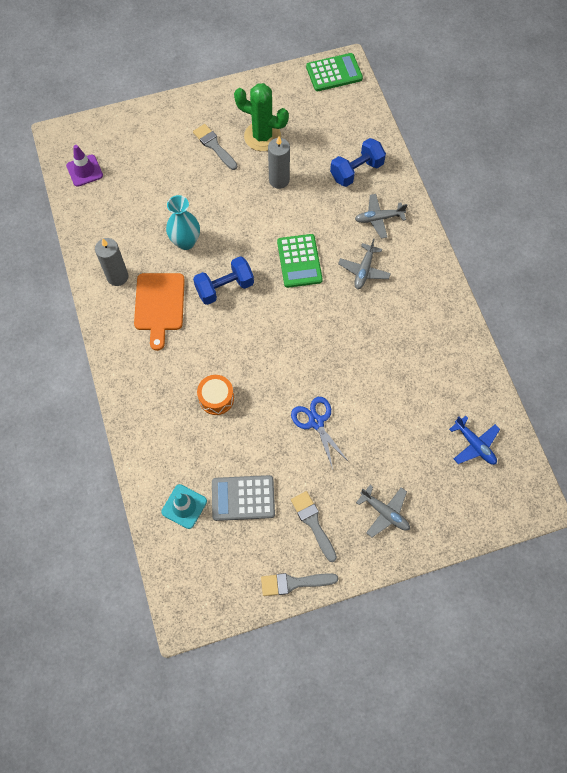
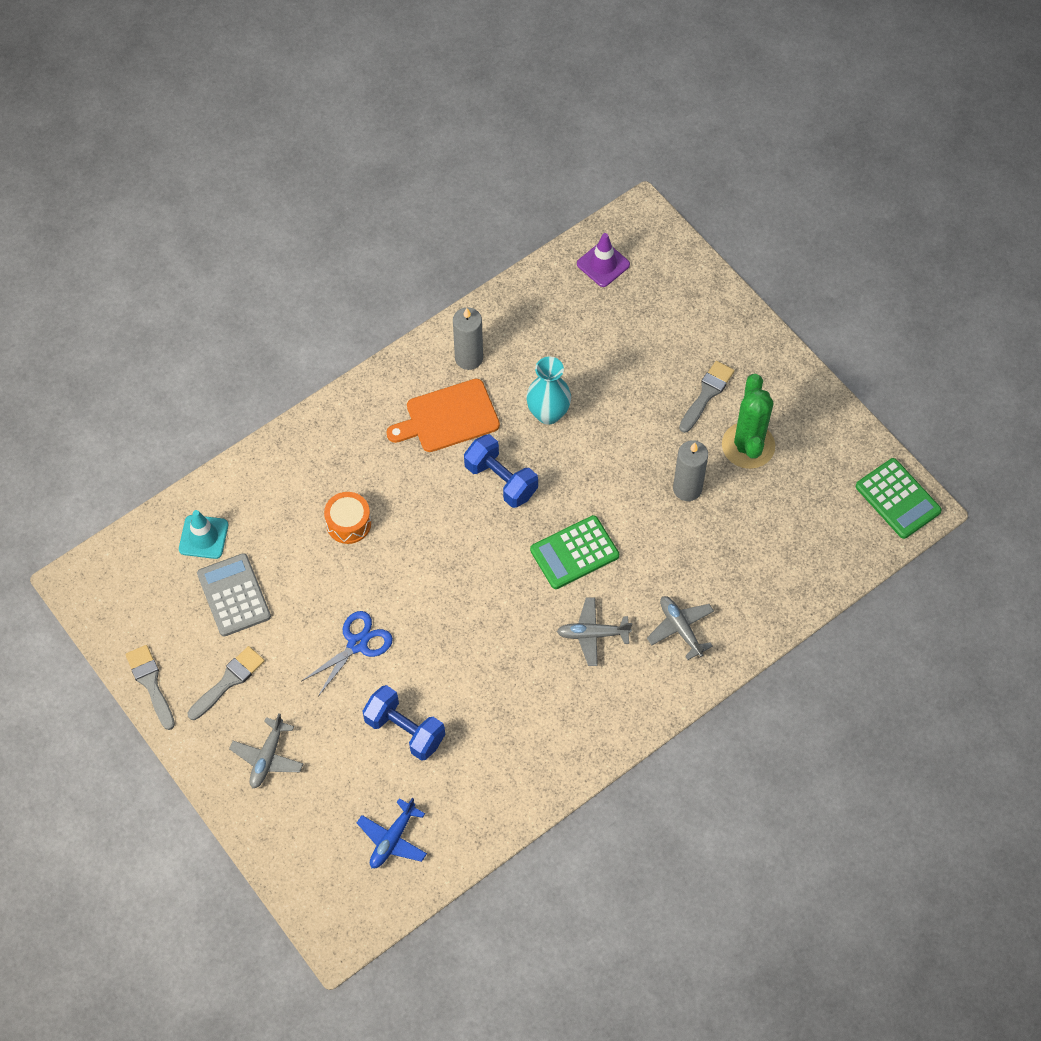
camera: 70 degrees right, 5 degrees down
(356, 171) = (744, 578): blue dumbbell -> blue dumbbell (405, 730)

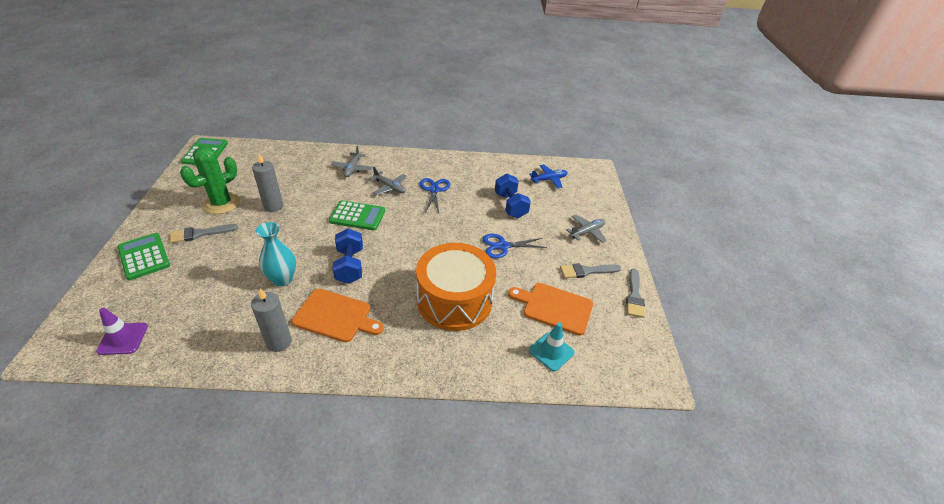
camera: 145 degrees left, 20 degrees down
(234, 595) = (554, 307): grey calculator -> orange cutting board
(348, 523) = (454, 300): orange drum -> orange drum, size x2.26
(531, 677) = (434, 190): none -> blue scissors
(715, 332) = (144, 256): none -> green calculator

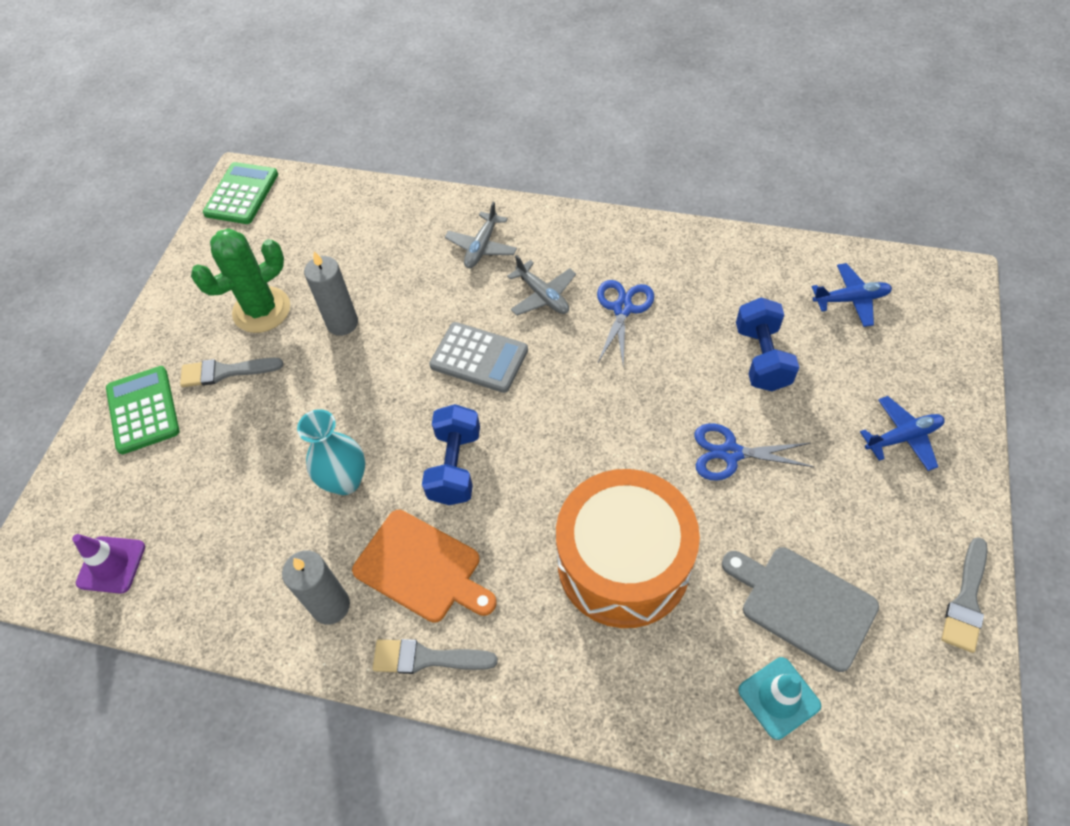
camera: 20 degrees right, 15 degrees up
(357, 216) = (479, 358): green calculator -> grey calculator
(554, 307) = (803, 604): orange cutting board -> grey cutting board
(586, 271) = (882, 530): grey brush -> grey brush (426, 658)
(587, 232) = (902, 437): grey plane -> blue plane

